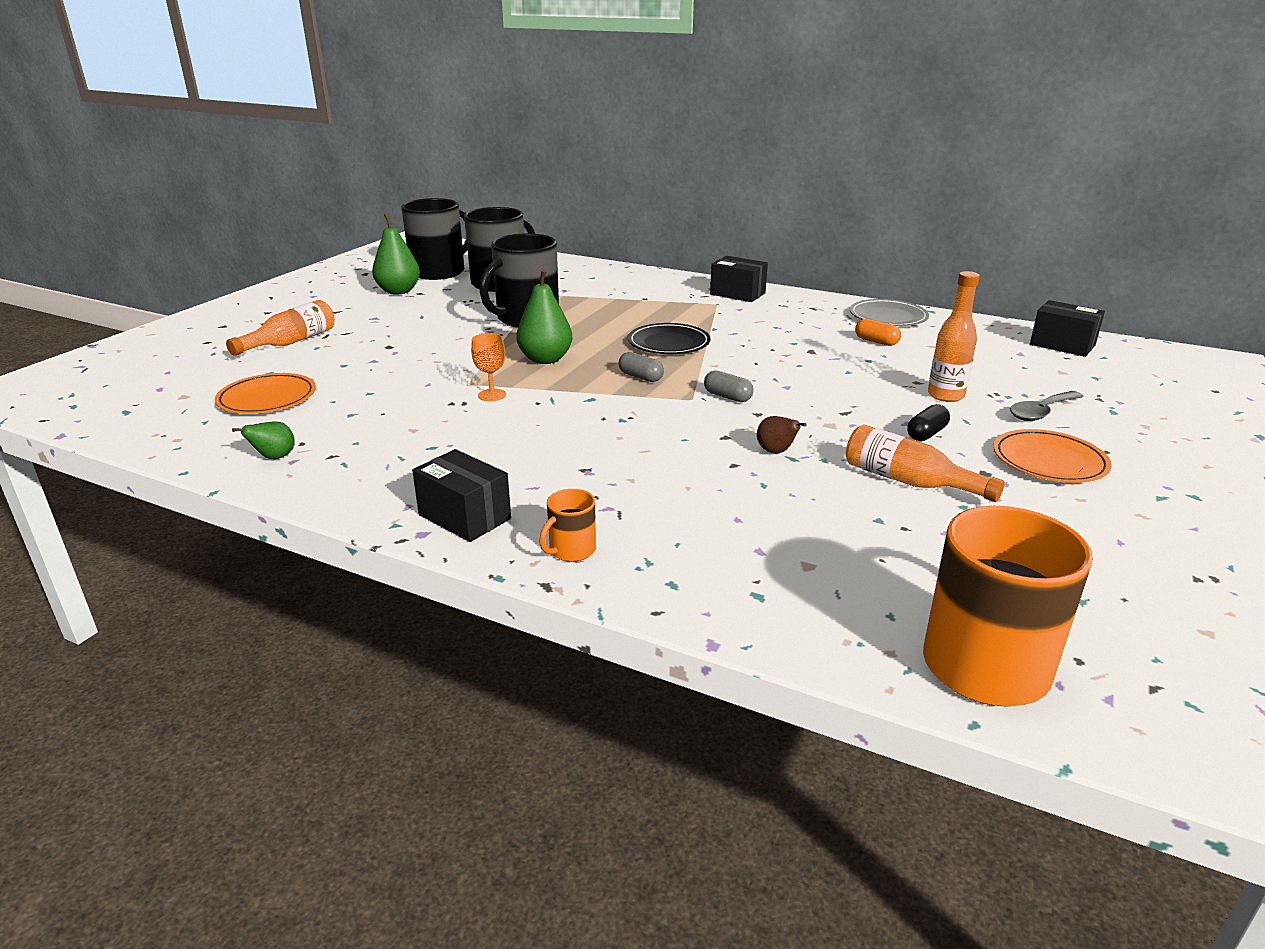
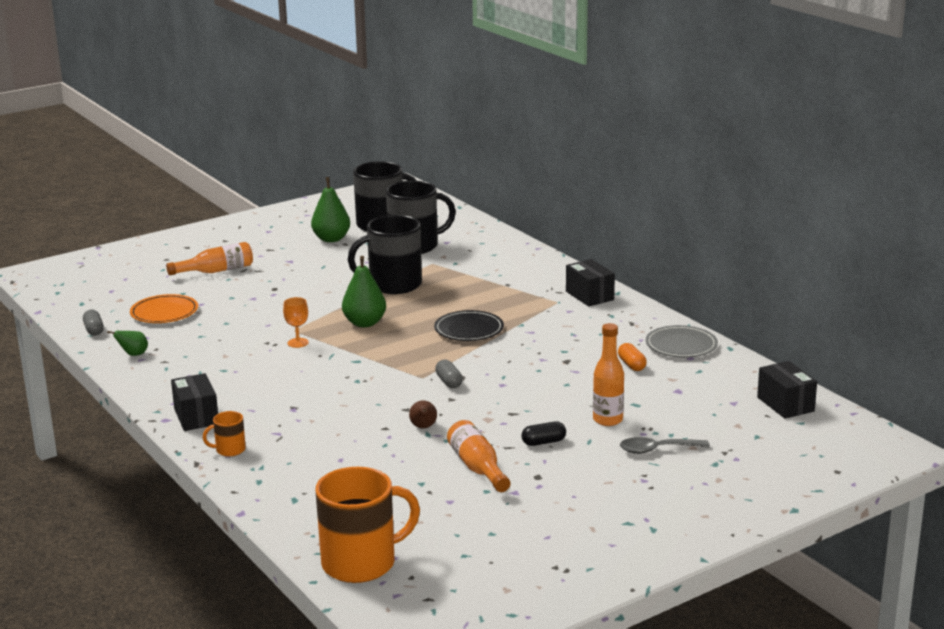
camera: 30 degrees right, 5 degrees down
(640, 377) = (411, 352): grey capsule -> grey capsule (94, 330)
(1049, 461) = (596, 481): orange plate -> none

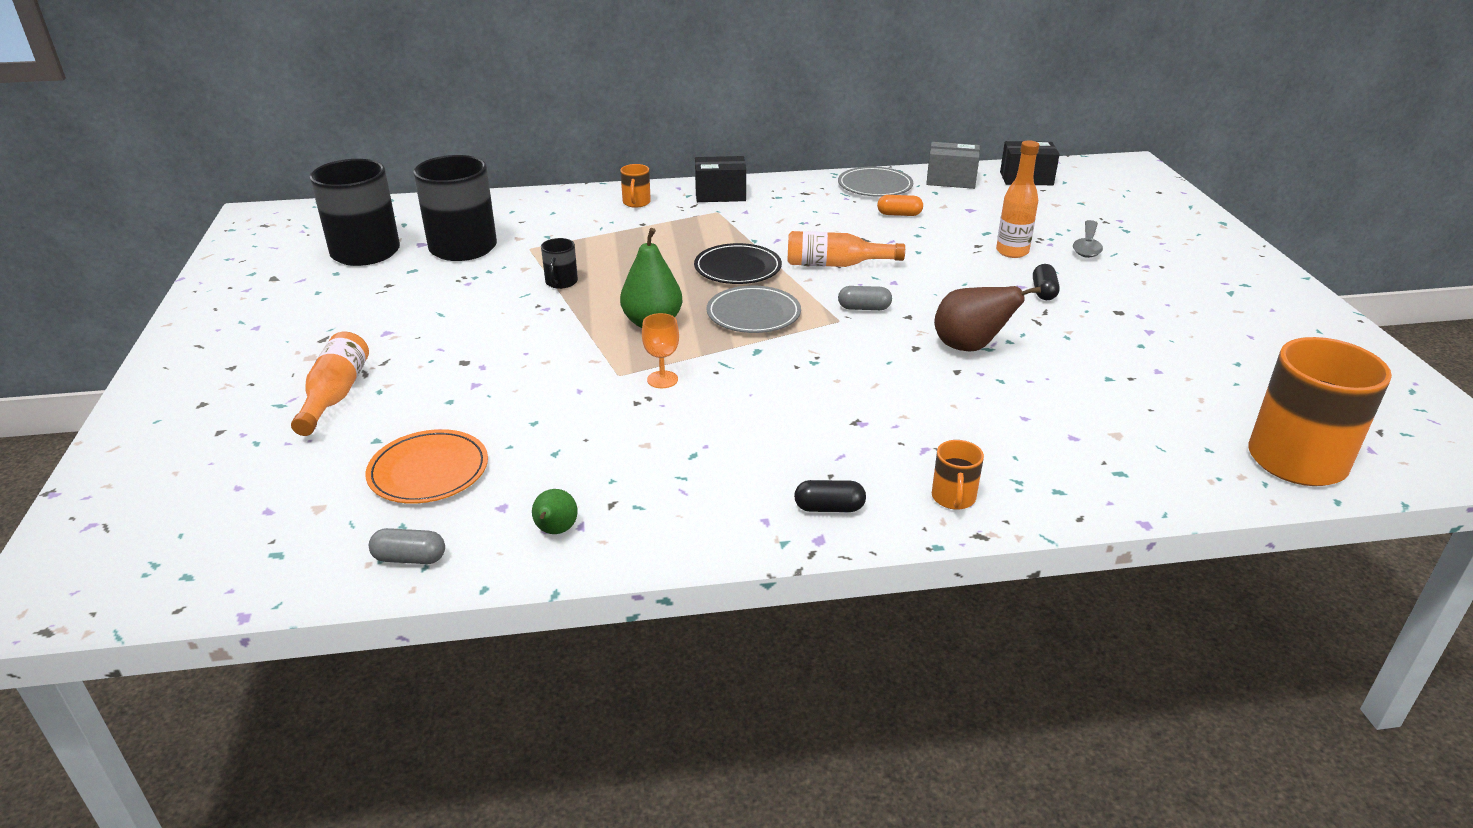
camera: 65 degrees left, 10 degrees up
(196, 416) = (829, 508): black box -> black capsule
(331, 239) = (359, 290): green pear -> none
(393, 285) = (561, 282): black mug -> black mug, size x0.45
(405, 349) = (753, 314): none -> grey plate
(423, 427) = (970, 347): brown pear -> brown pear, size x1.81
(478, 467) = (1085, 338): orange bottle -> orange bottle (836, 264)
(540, 273) = (636, 203): none -> orange mug
(735, 373) = (951, 180): none -> grey box

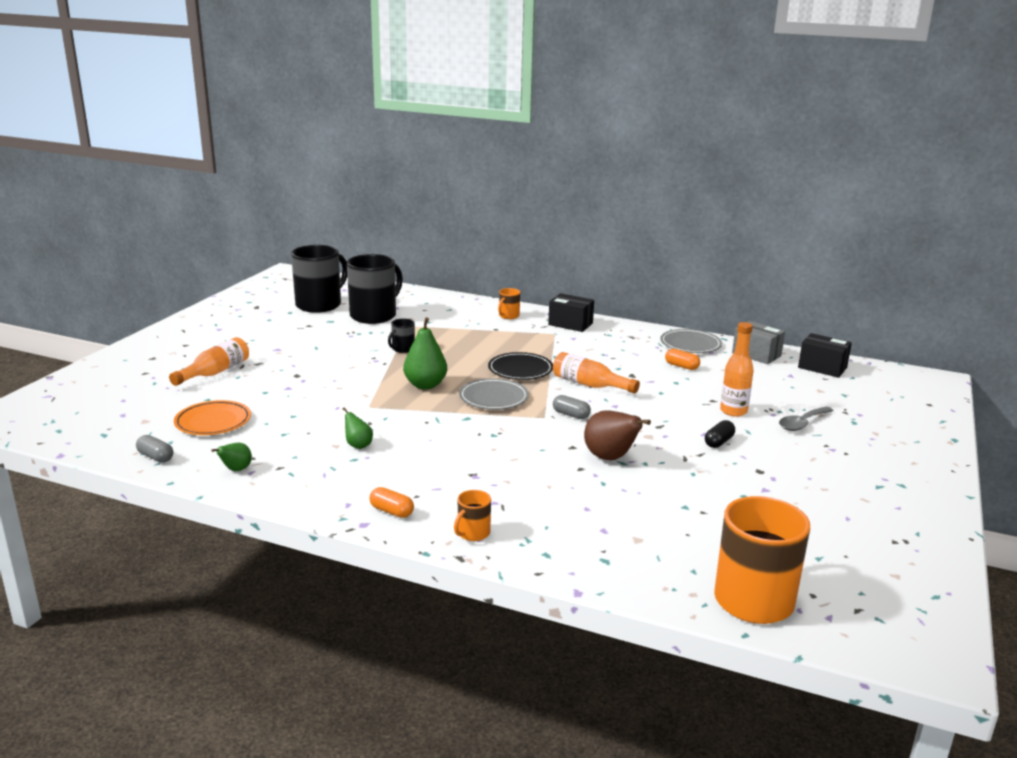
camera: 30 degrees right, 10 degrees down
(662, 379) = (390, 416): orange goblet -> none
(674, 434) = (358, 445): none -> green pear
(829, 508) = (391, 511): black capsule -> orange capsule

